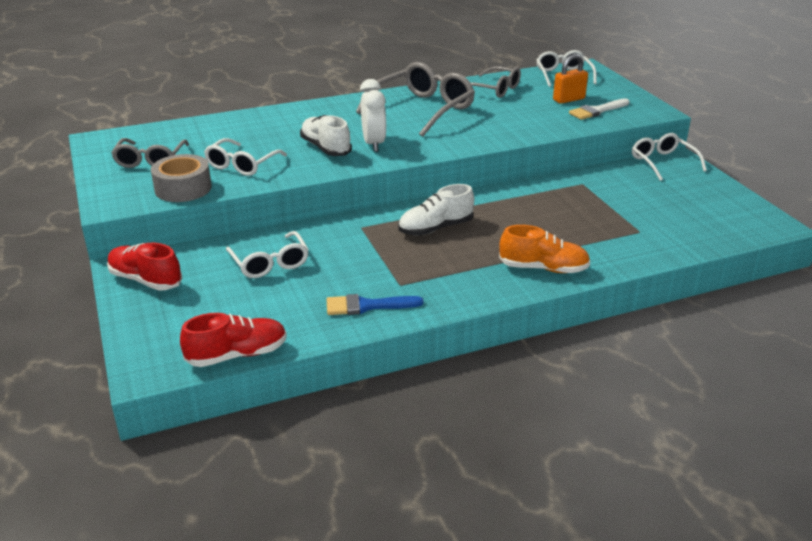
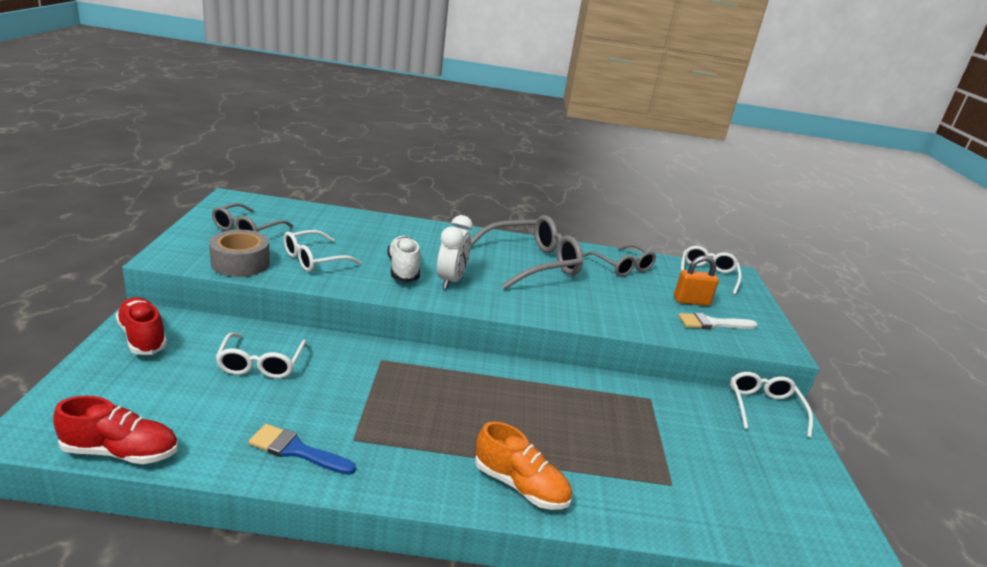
camera: 20 degrees right, 5 degrees down
(435, 228) = (450, 389): white shoe -> none

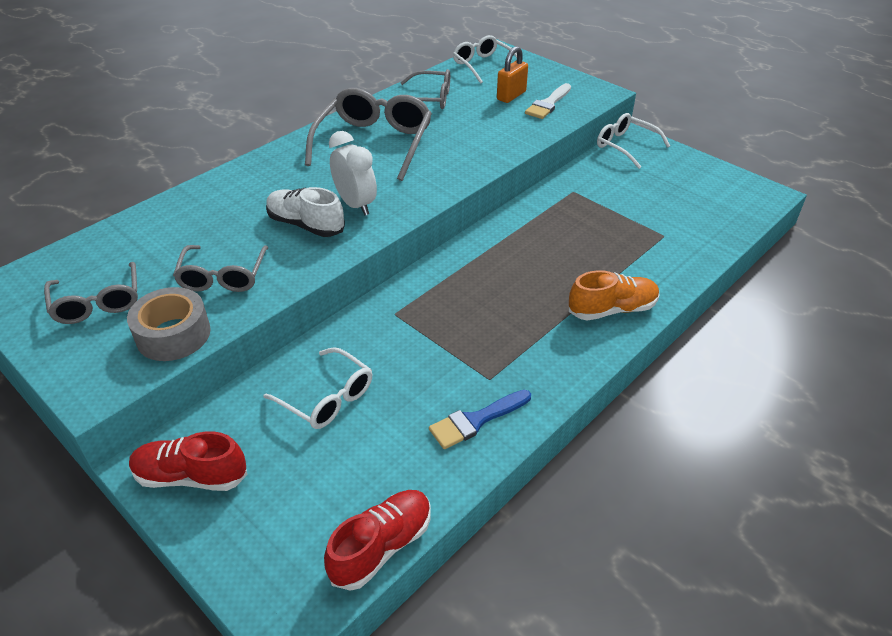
camera: 45 degrees left, 15 degrees up
(314, 259) = (223, 277): white glasses -> grey glasses

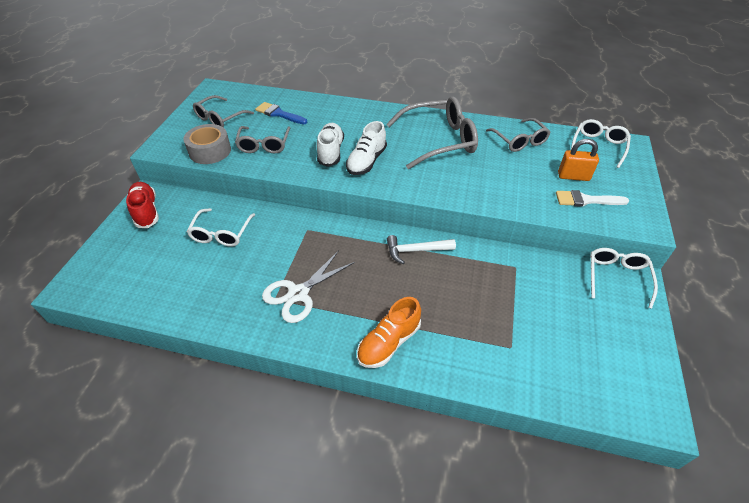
camera: 60 degrees right, 5 degrees up
(223, 277) = (264, 145): grey glasses -> grey glasses turned 60 degrees counterclockwise
(356, 204) = (366, 161): white clock -> white shoe
(381, 547) = (123, 304): red shoe -> none
(476, 421) = (234, 307): blue brush -> blue brush (279, 114)
(496, 355) = (298, 293): none -> white scissors
(501, 243) = (415, 251): none -> white hammer
(612, 309) = (389, 342): orange shoe -> orange shoe turned 90 degrees clockwise

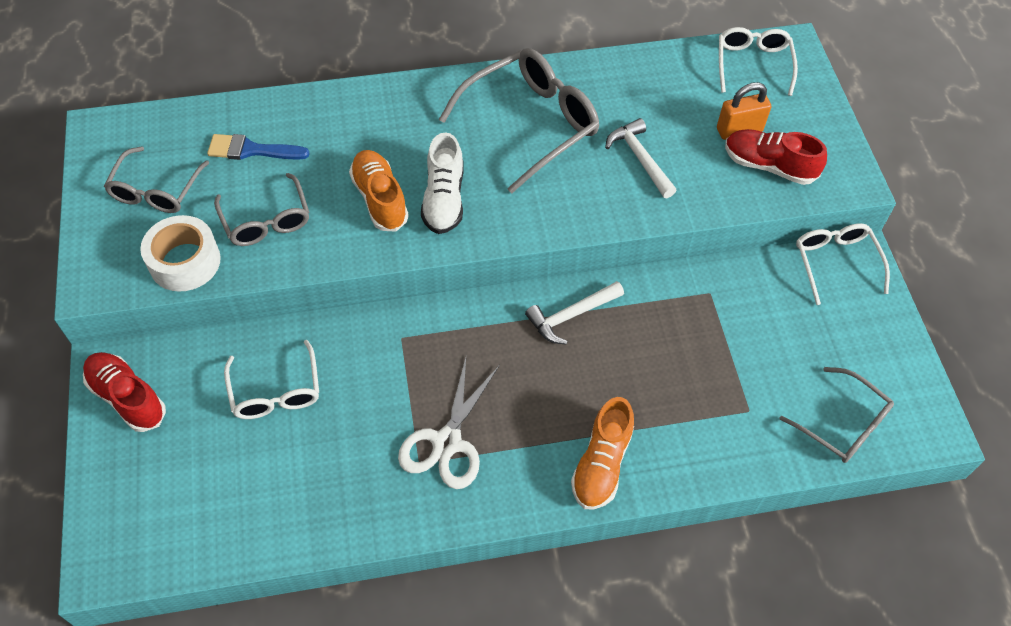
camera: 25 degrees left, 10 degrees up
(210, 151) = (185, 262): grey tape -> white tape
(330, 152) = (380, 199): white shoe -> orange shoe
(498, 173) = (640, 158): none -> white hammer
(519, 141) = (644, 88): grey glasses -> grey glasses (843, 424)
(586, 200) = (769, 166): white brush -> red shoe

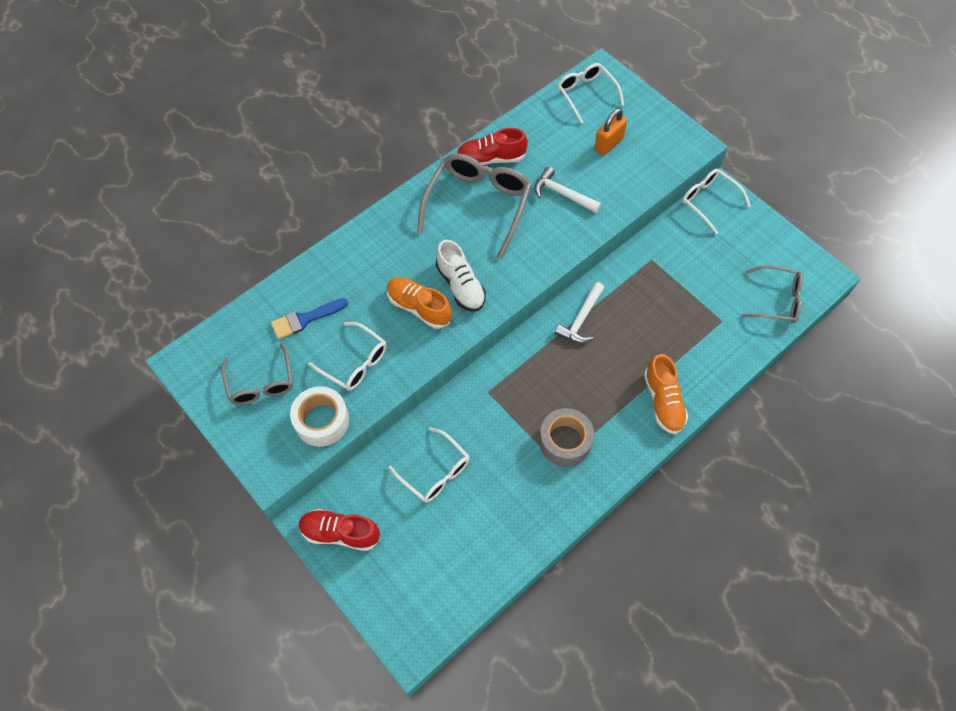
camera: 30 degrees left, 5 degrees up
(266, 220) = (355, 362): grey glasses -> white glasses
(447, 442) = (565, 441): white scissors -> grey tape
(769, 166) = (641, 159): red shoe -> red shoe (491, 158)

